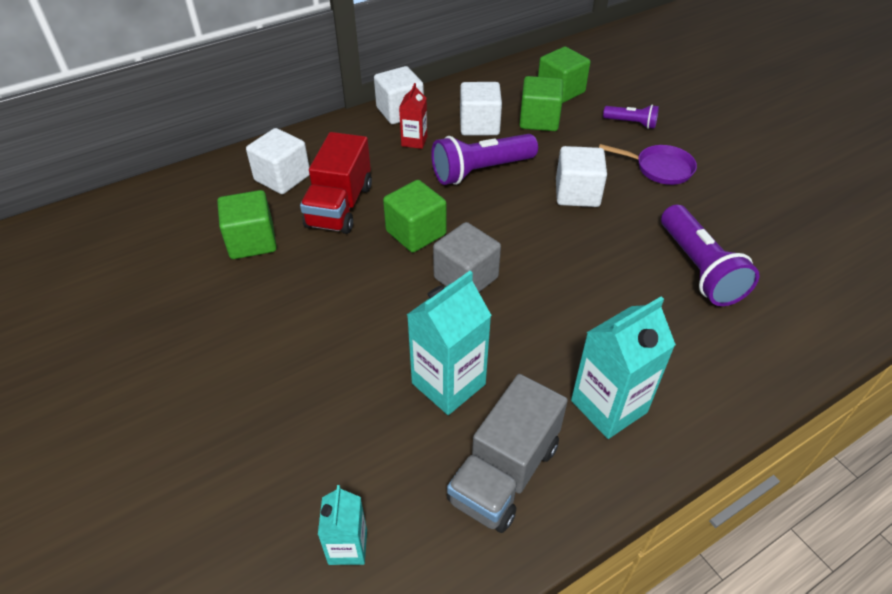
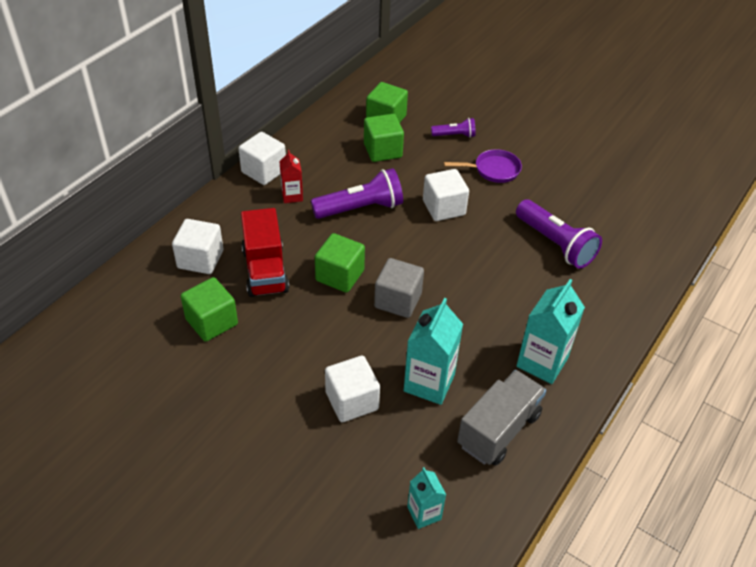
camera: 25 degrees left, 0 degrees up
(479, 125) = (337, 167): white cube -> white cube (352, 401)
(480, 171) = (360, 208): purple flashlight -> purple flashlight turned 150 degrees counterclockwise
(504, 473) = (498, 429): grey truck -> grey truck turned 150 degrees counterclockwise

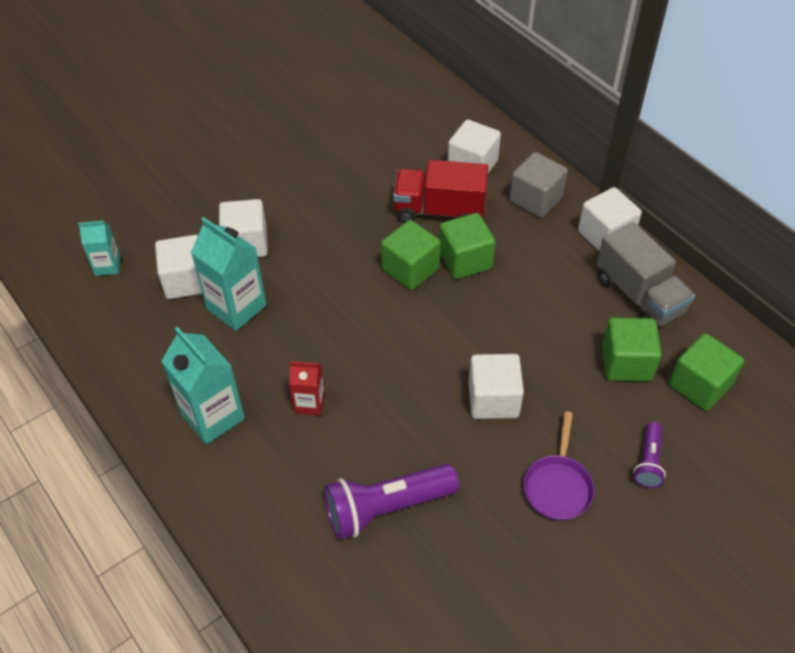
camera: 110 degrees right, 5 degrees up
(211, 322) = (385, 163): green cube -> green cube (465, 260)
(292, 196) = (554, 253): red carton -> red carton (309, 403)
(360, 208) = (515, 312): purple flashlight -> none
(398, 300) = (355, 310): grey cube -> grey cube (535, 199)
(415, 434) = (186, 281): none -> white cube
(498, 429) = (155, 347): grey truck -> grey truck (639, 295)

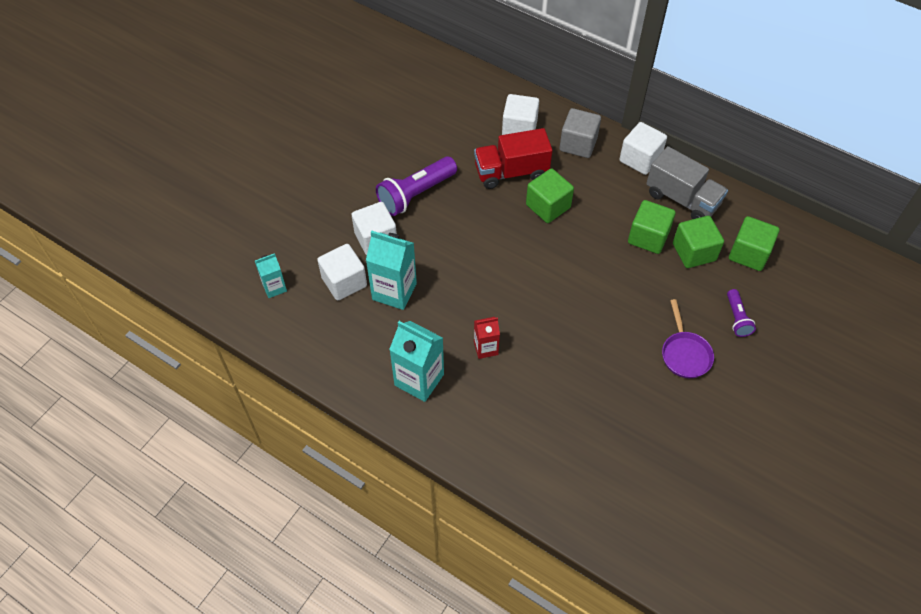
camera: 20 degrees left, 5 degrees up
(386, 508) = (576, 406): purple flashlight -> purple flashlight (415, 194)
(410, 269) = (511, 224): green cube -> green cube (648, 237)
(493, 399) = (615, 306): white cube -> none

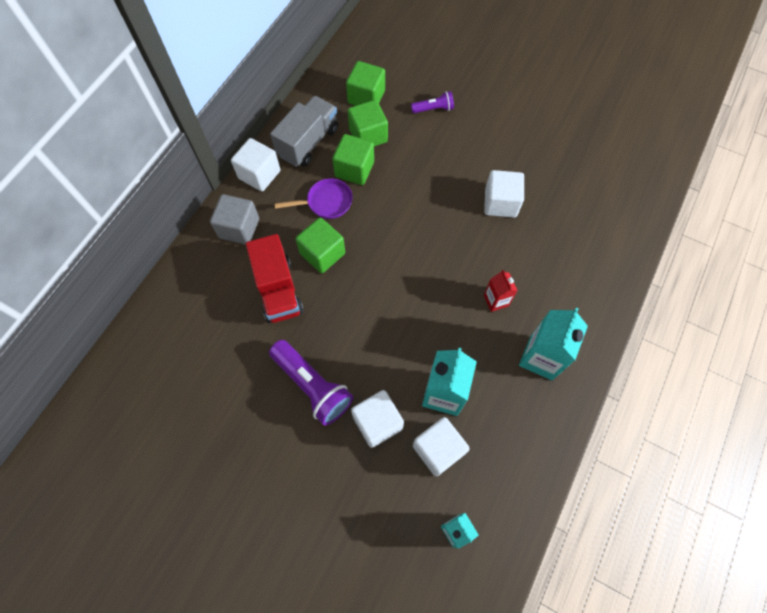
camera: 95 degrees left, 10 degrees up
(519, 128) = (216, 285): white cube -> white cube (500, 203)
(685, 354) = (474, 146): purple pan -> purple pan (326, 202)

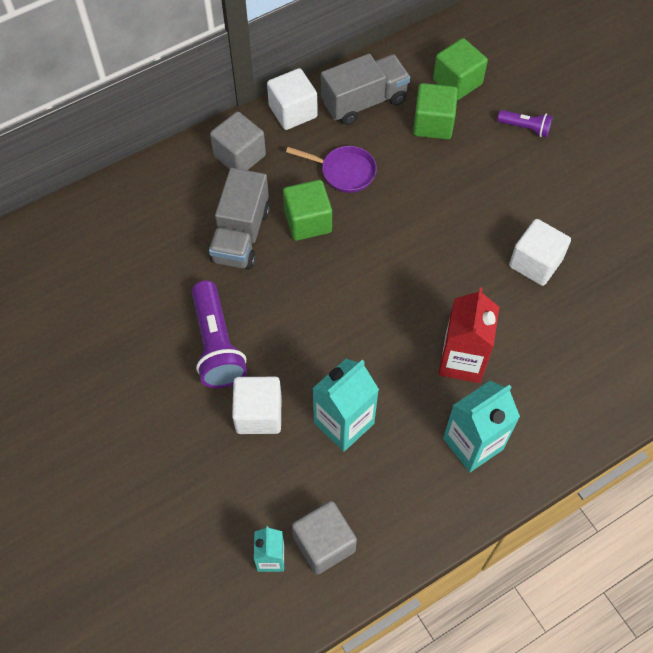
camera: 30 degrees right, 5 degrees down
(278, 290) = (241, 235): red truck -> grey truck
(354, 169) = (395, 152): green cube -> none
(438, 449) = (303, 473): white cube -> none
(486, 495) = (324, 544): none -> grey cube
(496, 300) = (462, 360): red carton -> red carton, size x1.75

